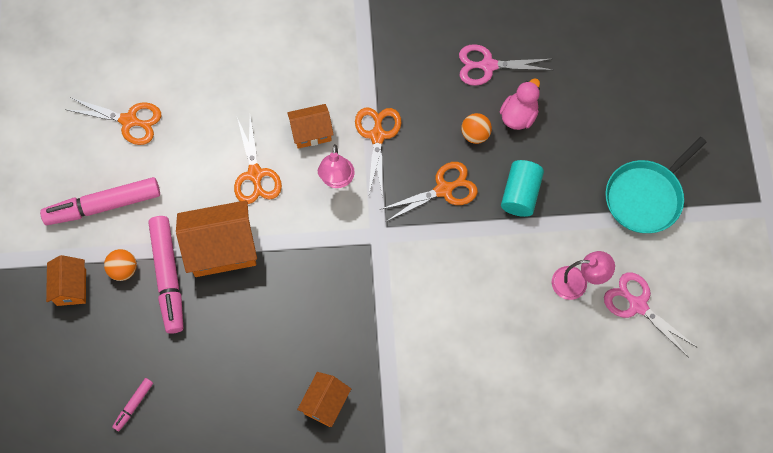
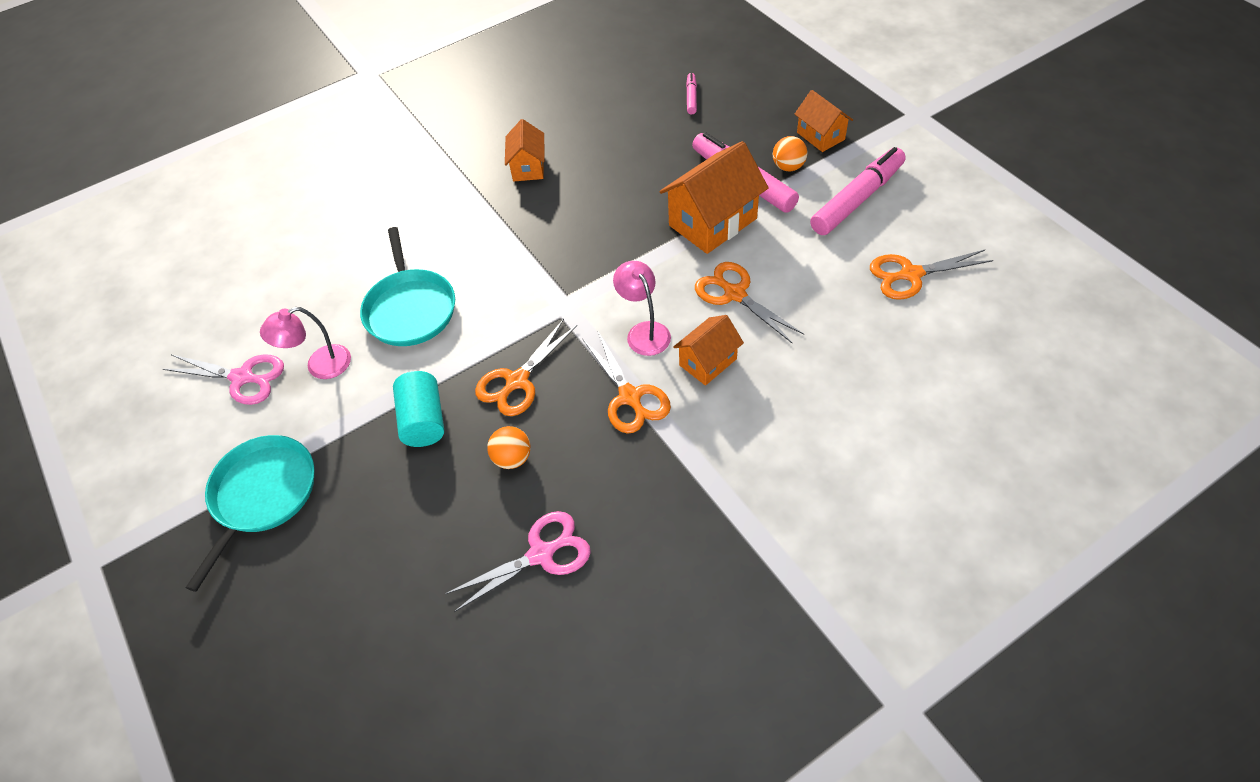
camera: 155 degrees right, 15 degrees down
(491, 299) = (410, 309): none -> turquoise pan
(518, 115) = (467, 509): pink duck -> none

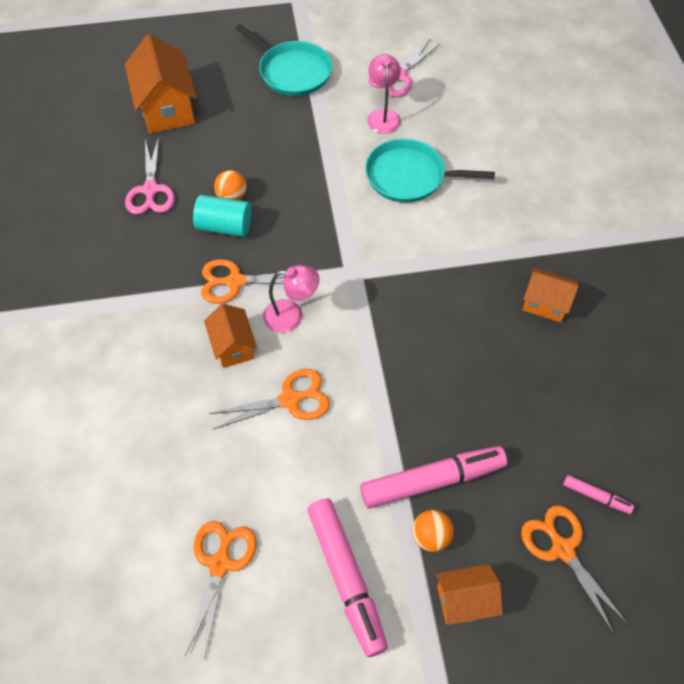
camera: 110 degrees right, 5 degrees up
(423, 420) = (297, 159): turquoise cylinder -> turquoise cylinder (224, 226)
(517, 381) = (296, 219): orange scissors -> orange scissors (562, 549)
(712, 222) = (388, 424): orange house -> orange house (167, 108)

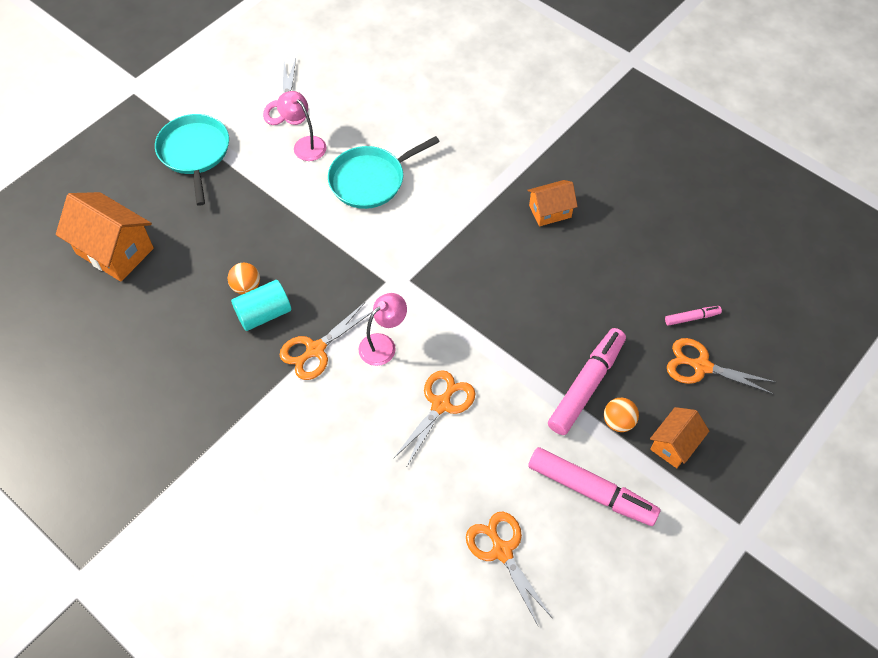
camera: 40 degrees left, 0 degrees up
(150, 190) = (171, 327): pink scissors -> none
(233, 346) = (361, 398): orange house -> none
(292, 71) = (194, 153): turquoise pan -> turquoise pan turned 105 degrees counterclockwise

